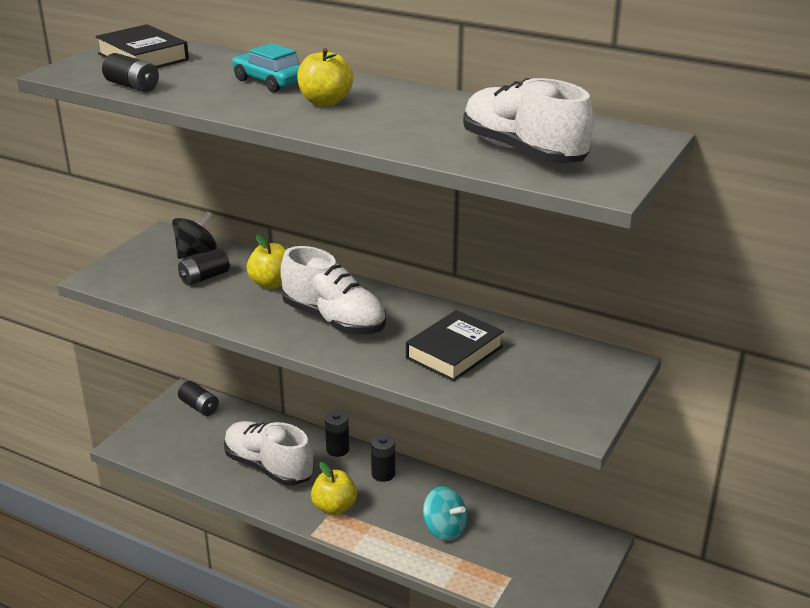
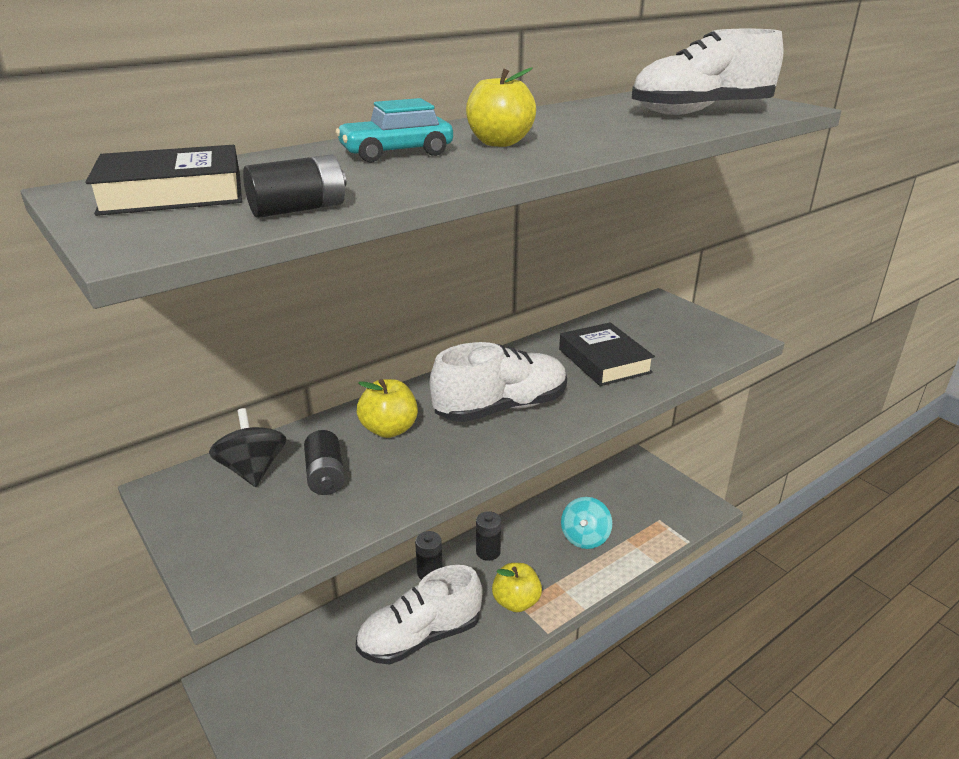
camera: 65 degrees left, 0 degrees up
(199, 407) = (260, 672): black battery -> none
(444, 529) = (585, 537): turquoise spinning top -> turquoise spinning top turned 135 degrees clockwise

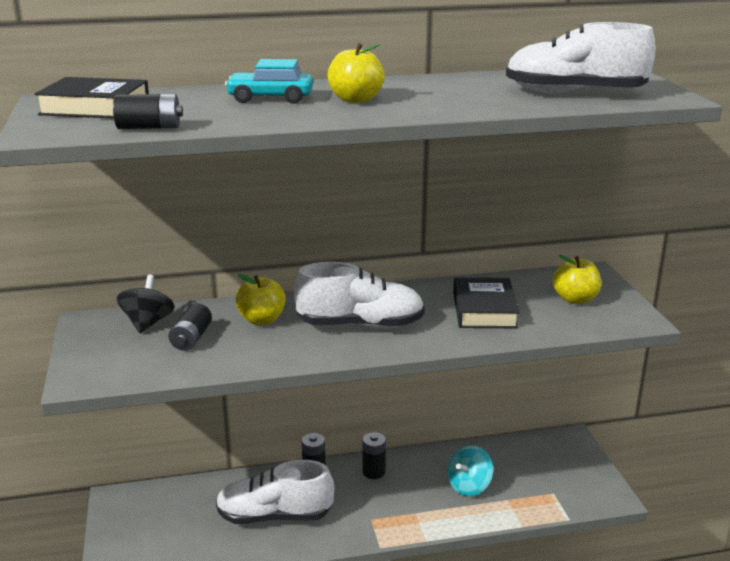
camera: 25 degrees right, 5 degrees down
(516, 602) = (370, 516): yellow apple -> yellow apple (575, 299)

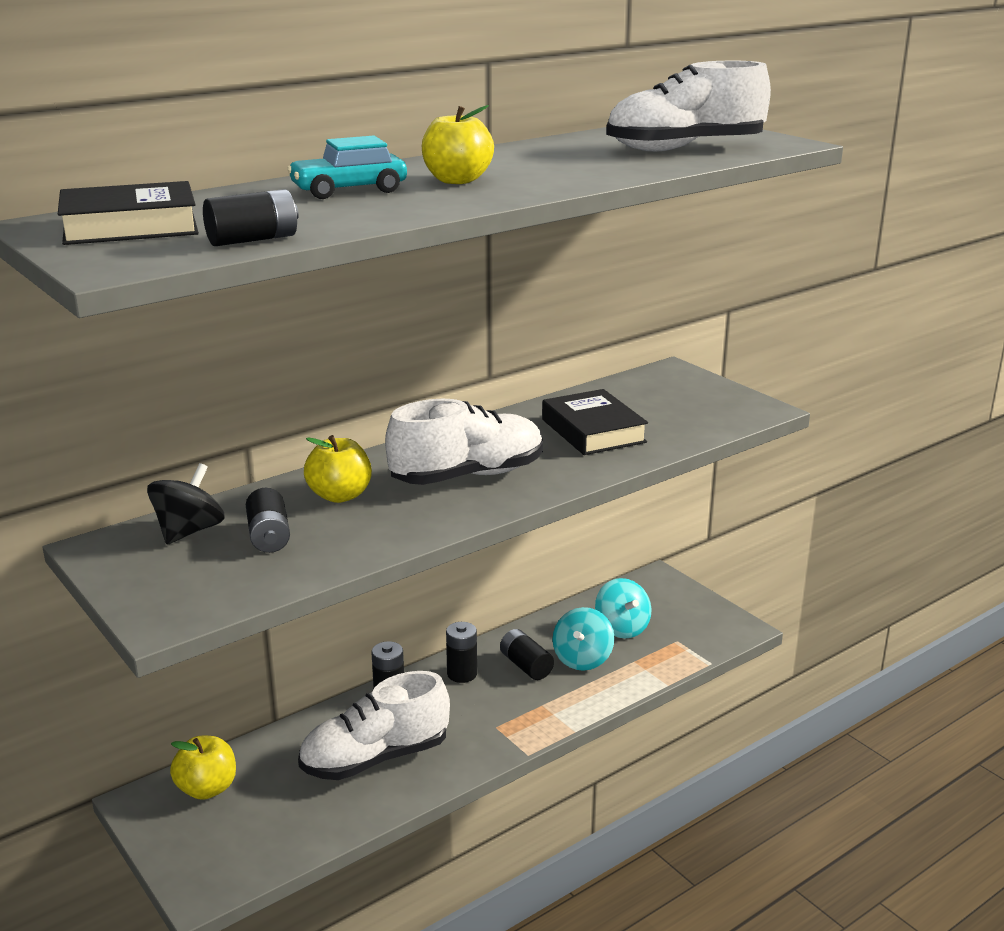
camera: 25 degrees left, 0 degrees up
(148, 323) = (189, 531): black spinning top -> black spinning top turned 45 degrees clockwise
(423, 479) = (526, 666): none -> black battery
(516, 470) = (622, 628): none -> turquoise spinning top
(575, 299) = (678, 401): yellow apple -> yellow apple (207, 789)

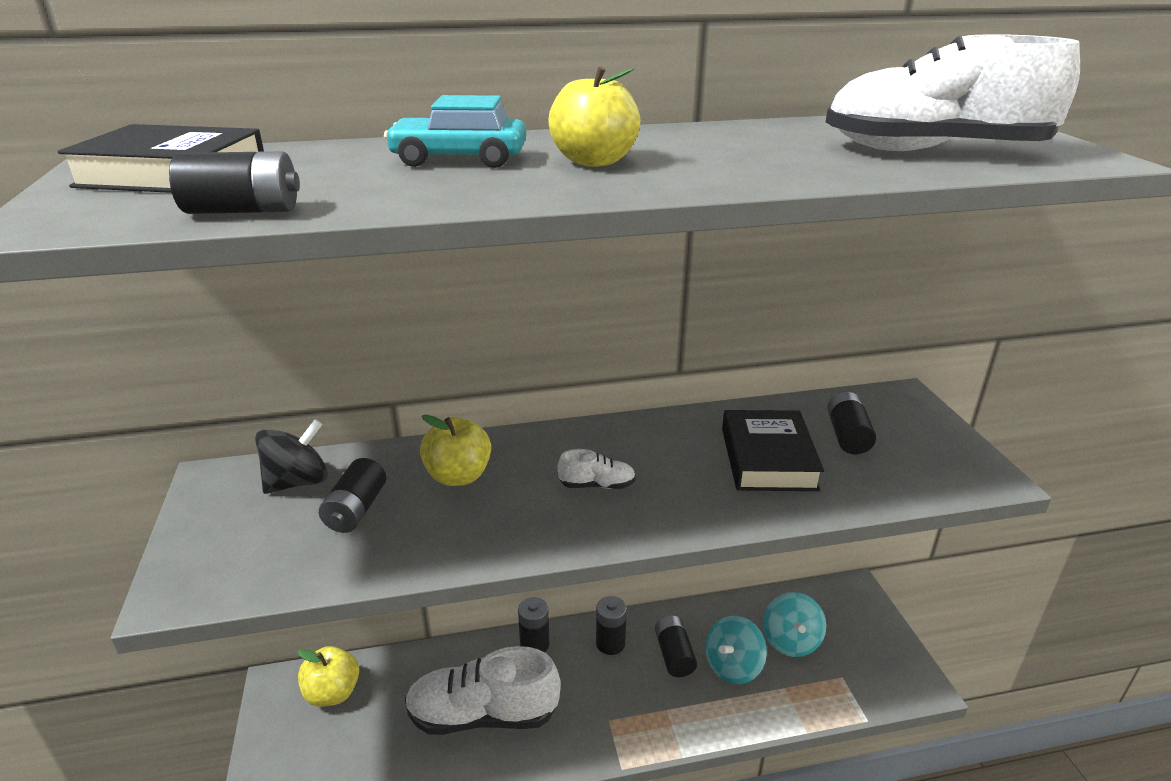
camera: 25 degrees right, 5 degrees up
(468, 476) = (597, 485): white shoe -> white shoe, size x0.43
(645, 404) = (847, 436): none -> black battery

